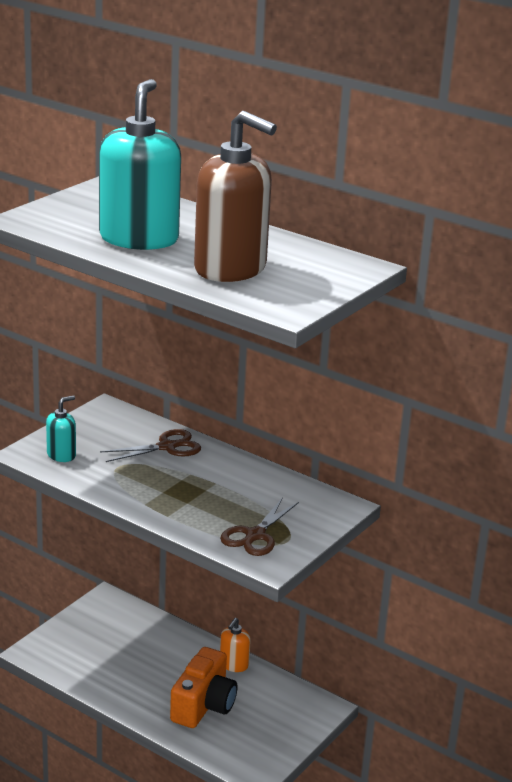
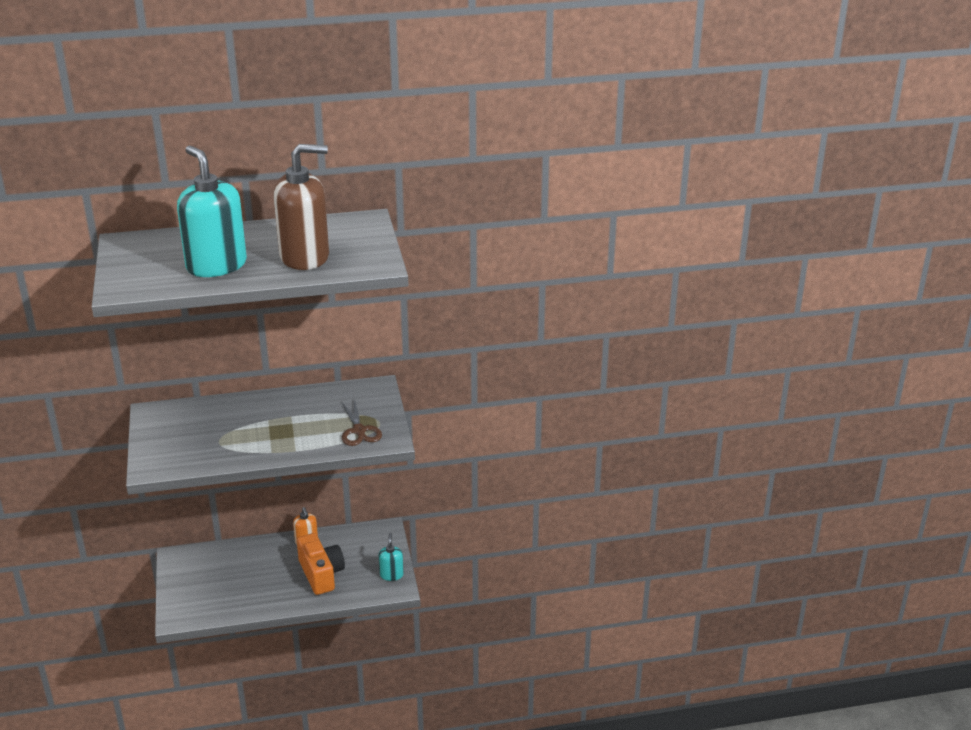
camera: 45 degrees left, 5 degrees up
(61, 455) = (172, 456): turquoise soap dispenser -> turquoise soap dispenser (391, 575)
(167, 447) = (228, 412): brown scissors -> none

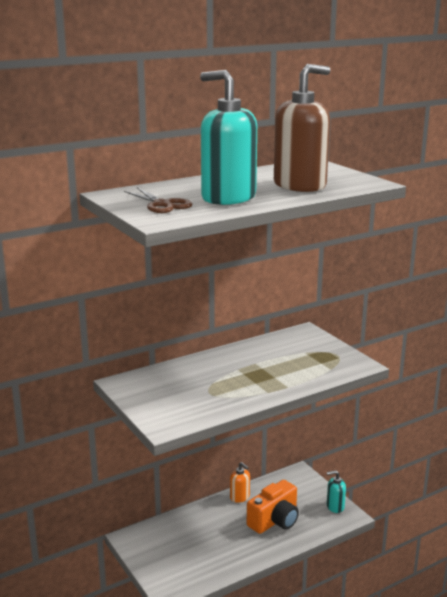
camera: 20 degrees left, 10 degrees down
(321, 574) = (275, 520): orange camera -> orange camera turned 90 degrees clockwise
(359, 431) = (327, 363): brown scissors -> brown scissors (162, 204)
(391, 575) = (335, 506): turquoise soap dispenser -> turquoise soap dispenser turned 75 degrees counterclockwise

